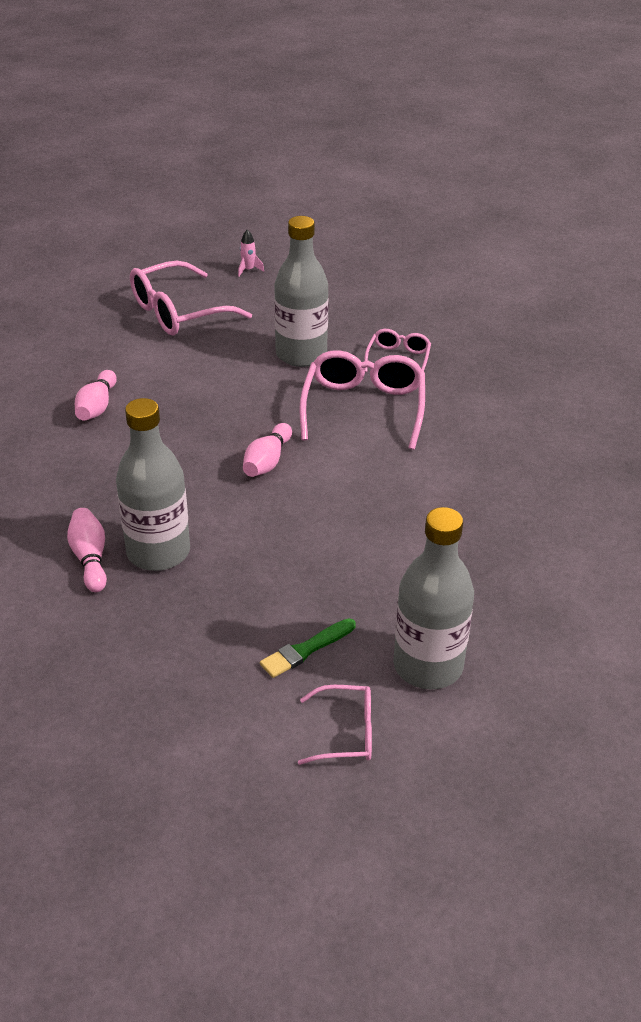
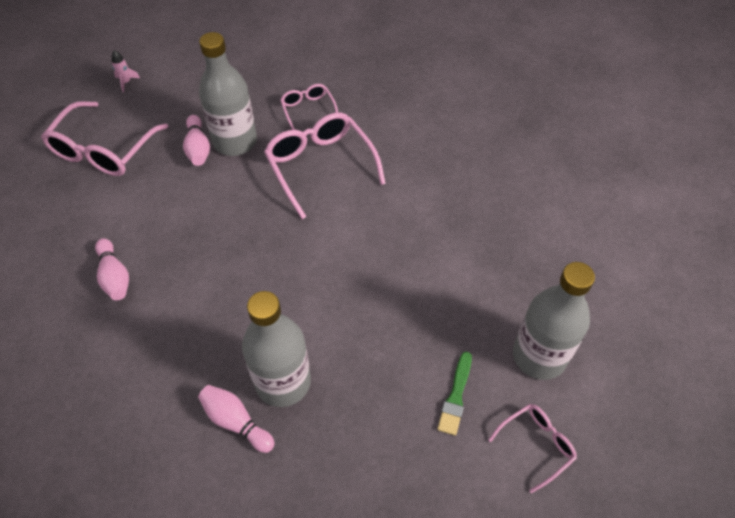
camera: 35 degrees left, 15 degrees up
(267, 461) = (292, 252): pink bowling pin -> pink bowling pin (198, 148)

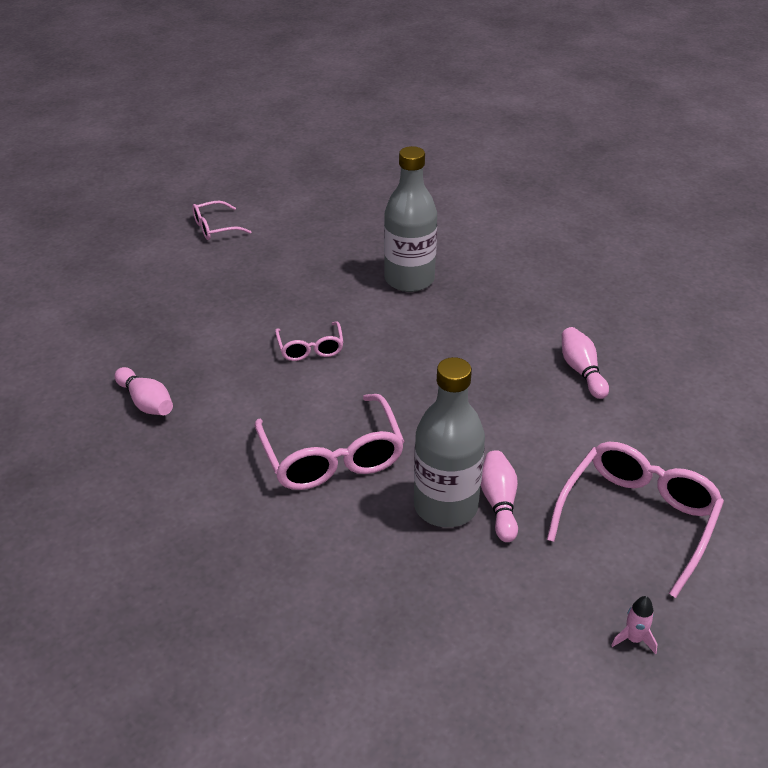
camera: 170 degrees left, 15 degrees down
(236, 422) = (451, 262): pink bowling pin -> pink bowling pin (146, 402)
(308, 110) = (330, 542): pink glasses -> pink glasses (310, 349)
(455, 396) = (263, 257): green brush -> none
(539, 356) = (177, 271): grey bottle -> none

